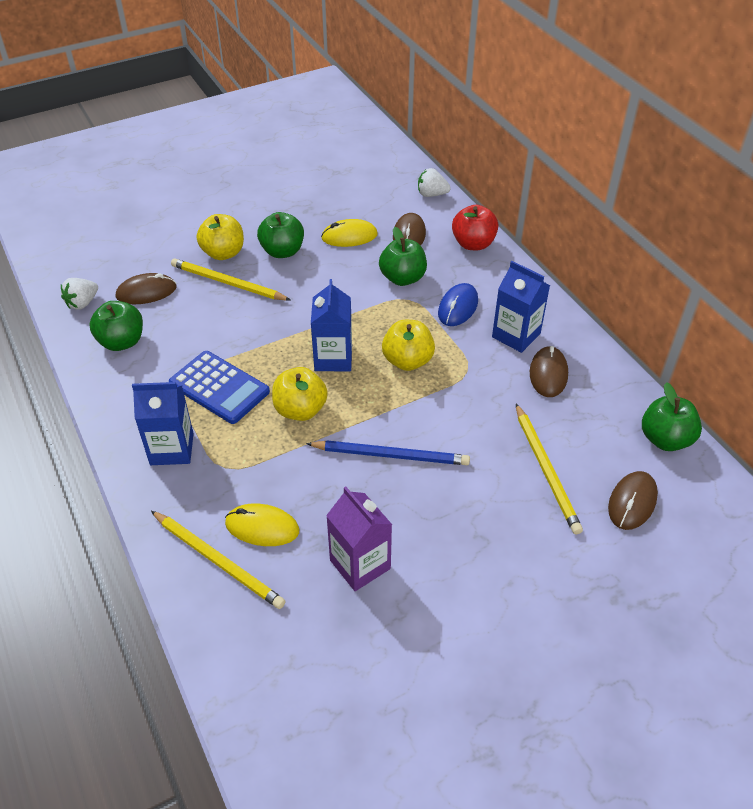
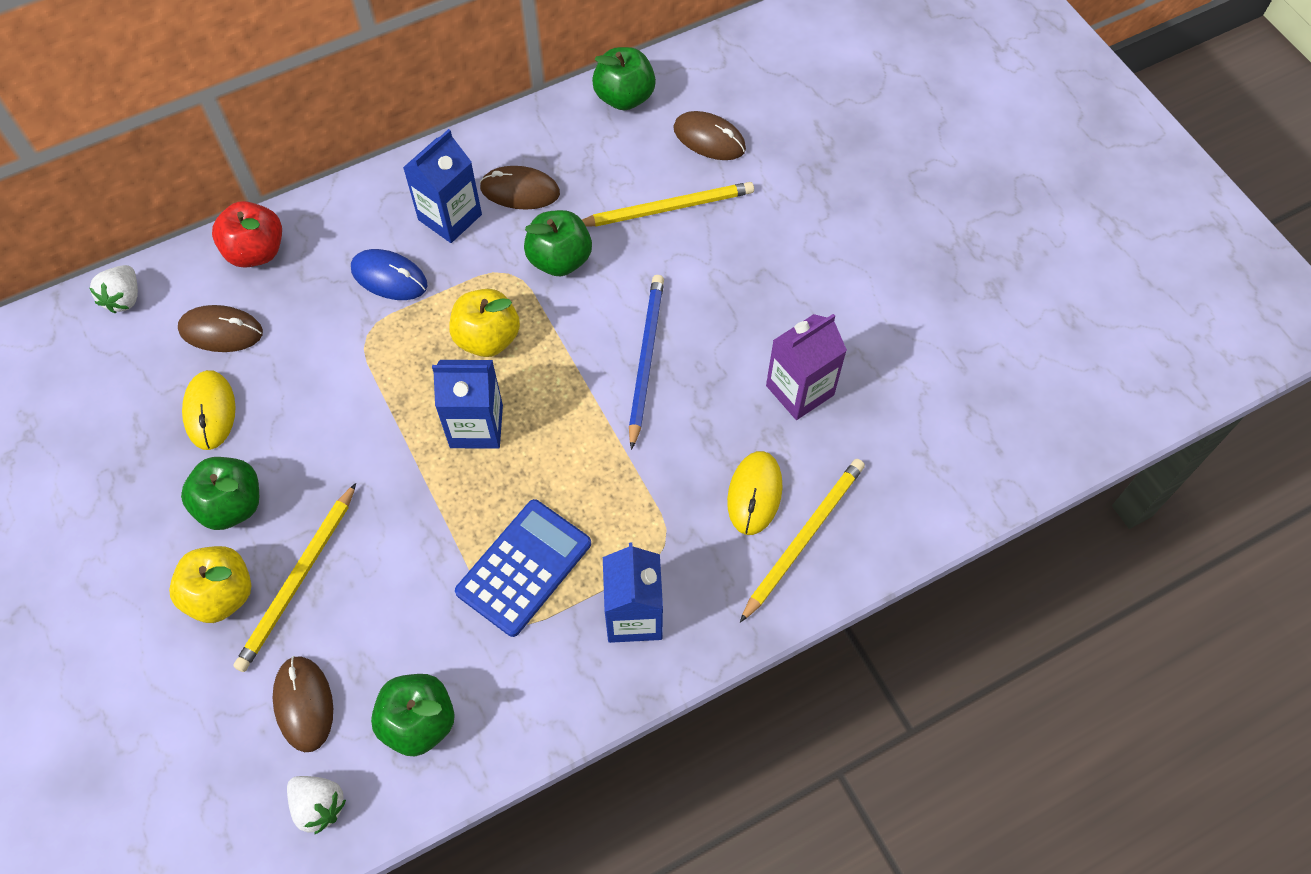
camera: 90 degrees left, 15 degrees up
(300, 410) = (569, 462): yellow apple -> none
(402, 278) = (320, 341): green apple -> green apple (559, 259)

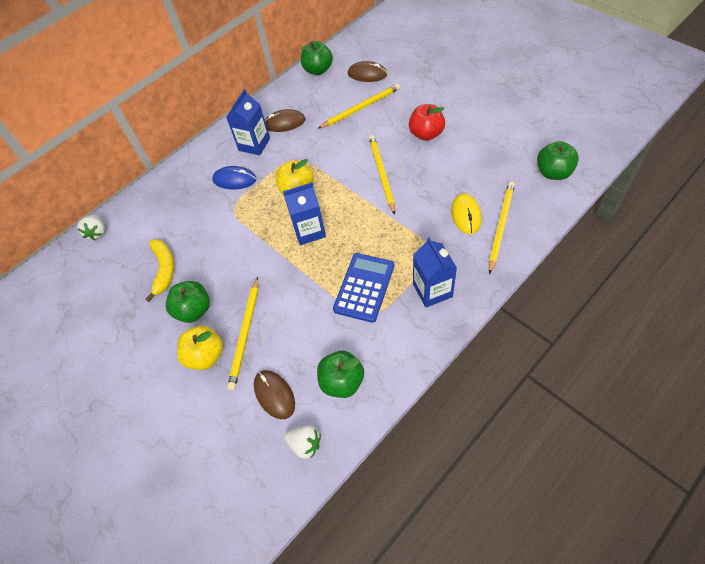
camera: 10 degrees left, 5 degrees down
(210, 411) = (164, 270): yellow mouse -> yellow banana
(221, 331) = (155, 231): brown mouse -> none
(256, 251) = (160, 190): red apple -> red apple (426, 134)
(559, 259) = (318, 145): green apple -> green apple (553, 172)
(646, 359) = (381, 174): blue pencil -> yellow pencil
(800, 390) = (464, 163): purple carton -> none

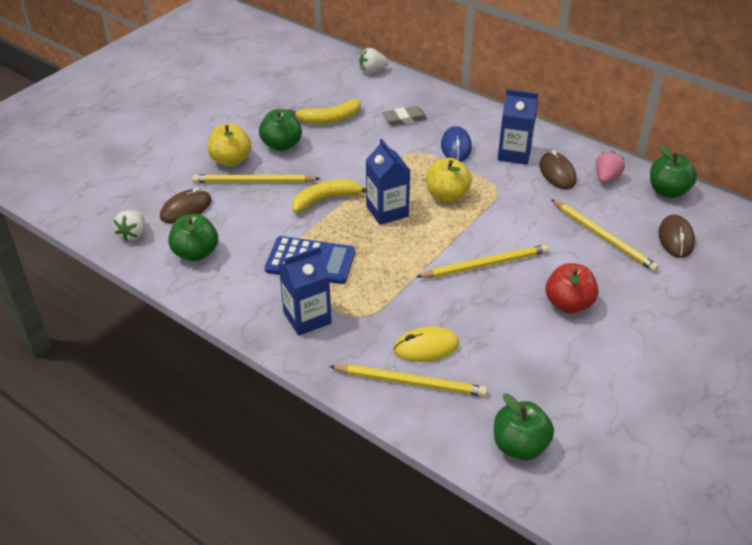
camera: 75 degrees right, 15 degrees down
(183, 212) = (404, 119): none -> grey eraser
(284, 274) = (326, 199): none -> yellow banana
(296, 97) = (606, 178): none -> pink strawberry

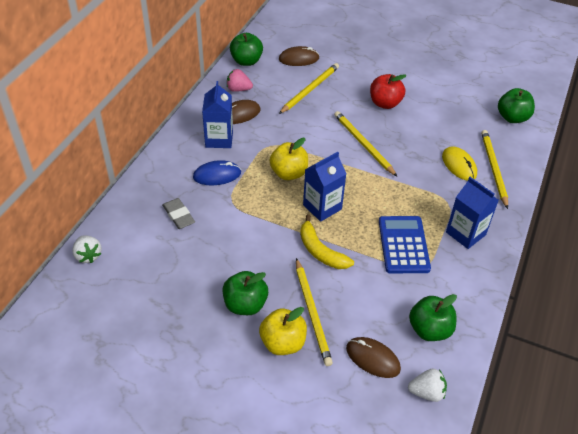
camera: 105 degrees left, 5 degrees up
(329, 119) = (189, 274): yellow banana -> none

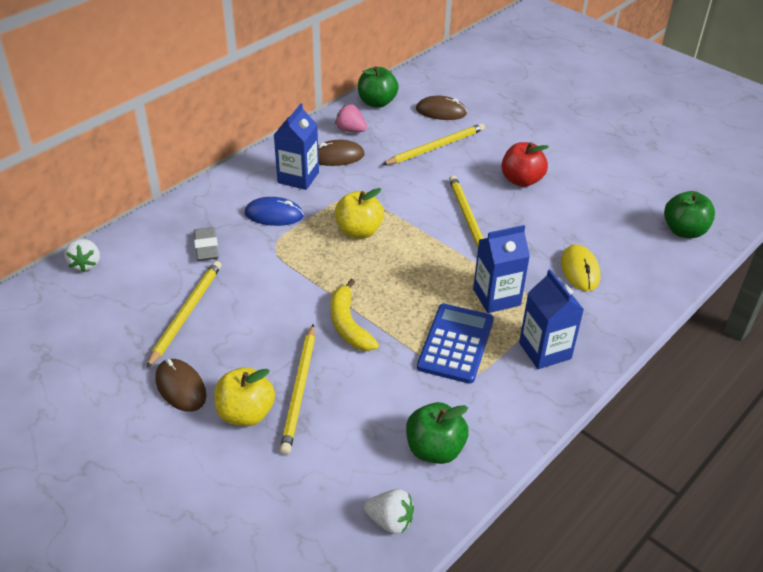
camera: 20 degrees right, 5 degrees down
(245, 304) = (226, 360): green apple -> none
(322, 207) = (378, 277): blue carton -> blue carton (496, 297)
(373, 358) = (344, 462): brown mouse -> brown mouse (180, 387)
(493, 169) = (625, 284): yellow pencil -> yellow pencil (186, 313)

